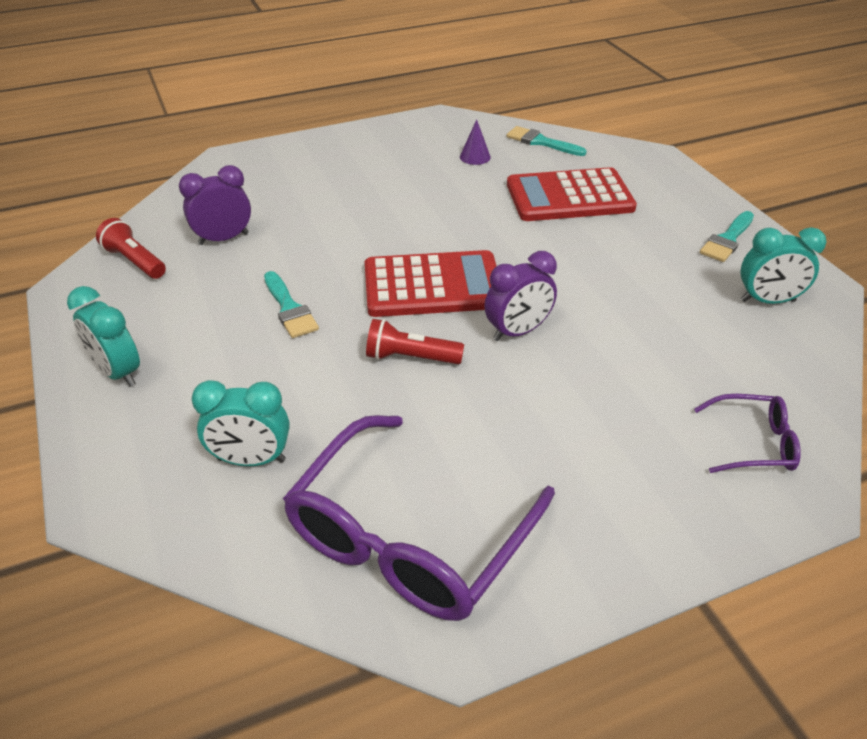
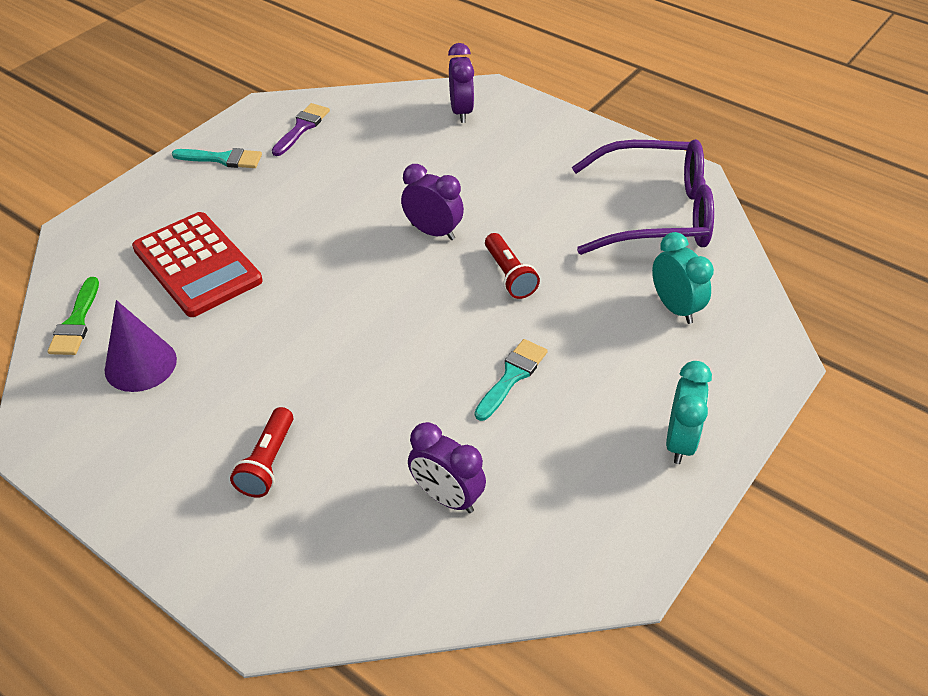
camera: 120 degrees left, 5 degrees up
(134, 261) = (541, 551): red flashlight -> red flashlight (267, 463)
(432, 285) = (409, 300): red calculator -> none
(475, 157) = (140, 364): purple cone -> purple cone, size x1.76
(541, 142) = (76, 322): turquoise brush -> green brush
(753, 443) = (461, 111): purple glasses -> purple clock
(767, 301) = (302, 128): turquoise clock -> purple brush

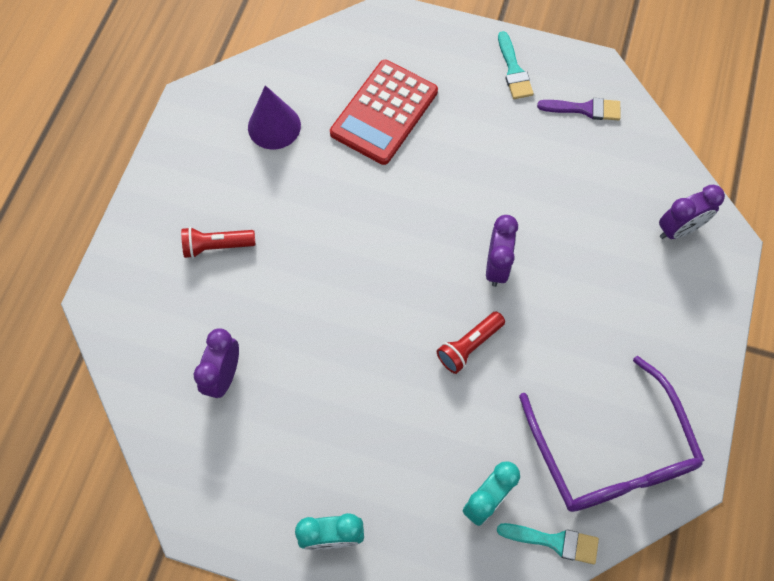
camera: 70 degrees right, 20 degrees up
(76, 322) = (297, 67): green brush -> none
(512, 376) = (355, 384): turquoise brush -> turquoise brush (554, 541)

